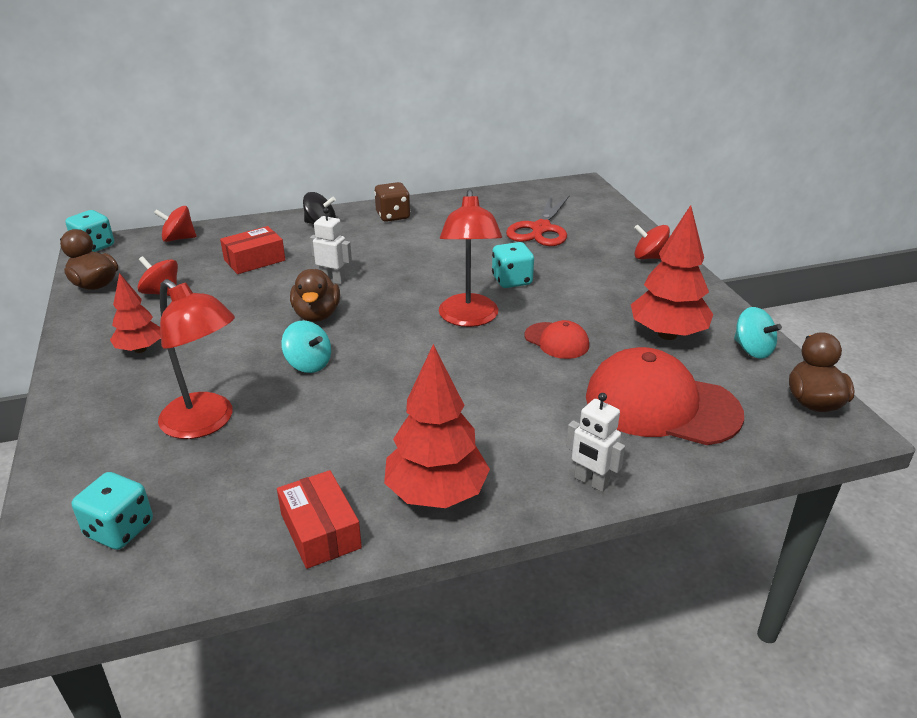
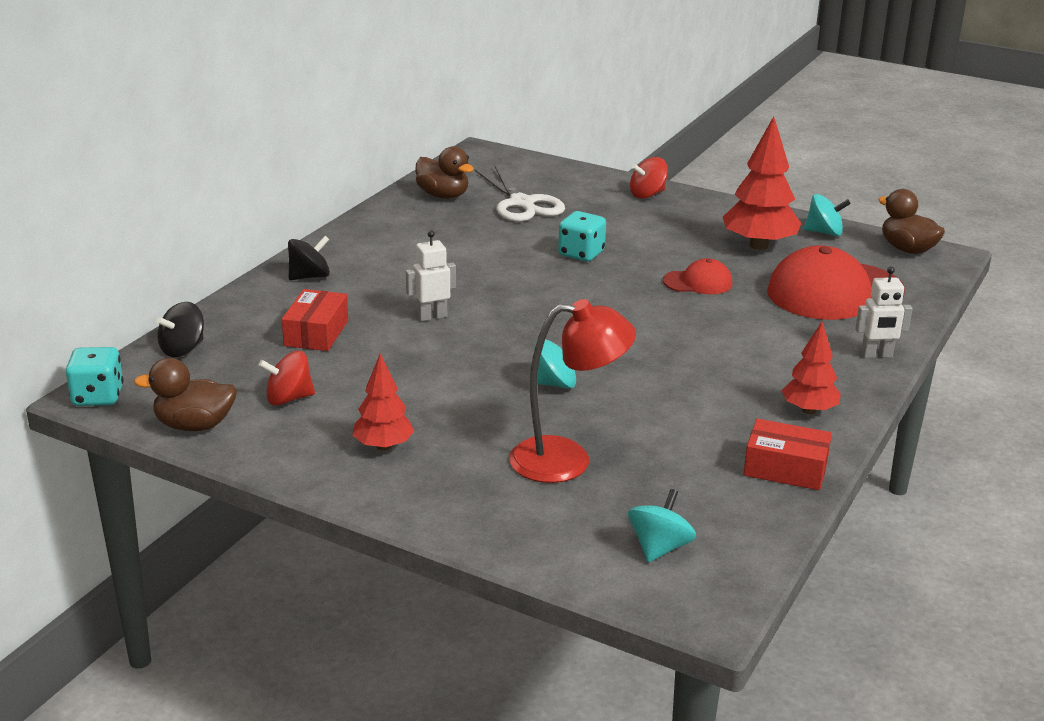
camera: 45 degrees left, 5 degrees down
(119, 529) = (659, 548): turquoise dice -> turquoise spinning top
(178, 239) = (183, 349): red spinning top -> black spinning top
(317, 315) = (480, 348): brown duck -> brown duck (443, 195)
(393, 216) = (365, 242): brown dice -> none
(436, 494) = (809, 410): red tree -> red tree, size x0.61
(469, 318) = (606, 295): red lamp -> none
(540, 229) = (522, 204): red scissors -> white scissors

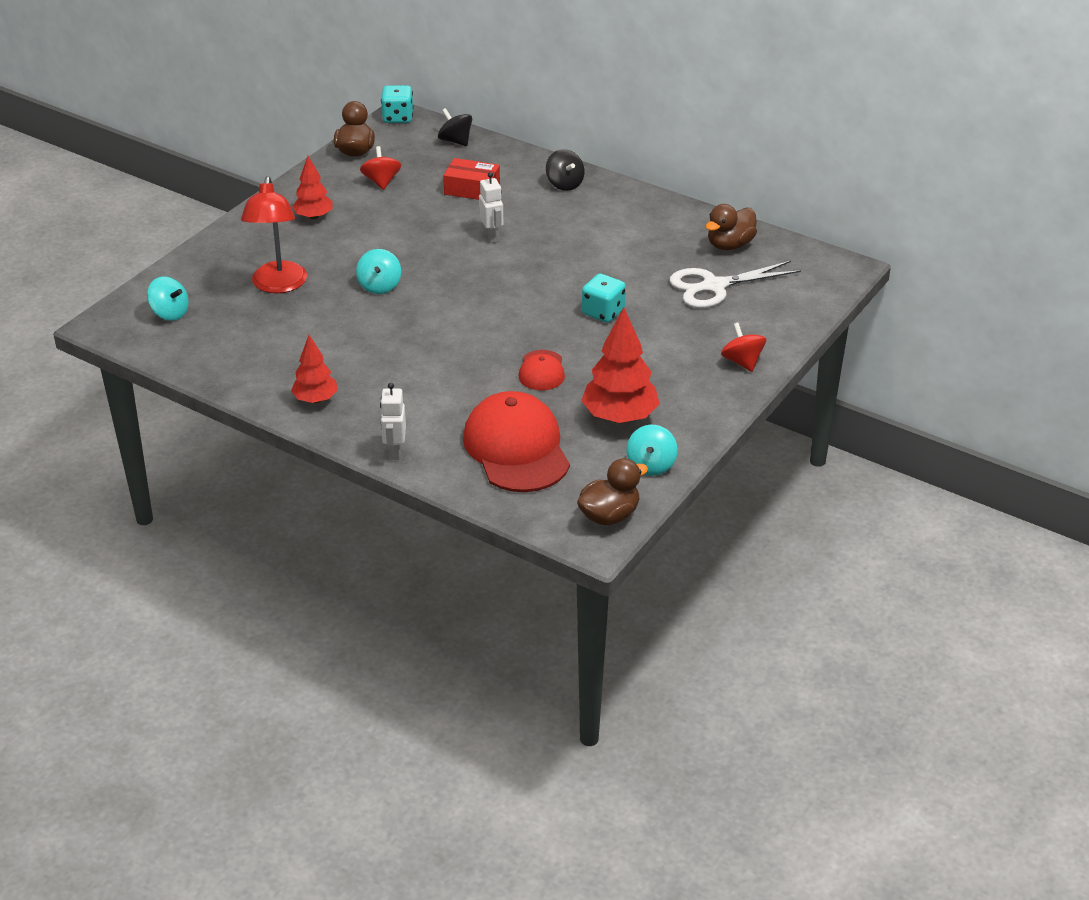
camera: 95 degrees right, 10 degrees up
(785, 468) = (241, 376): red box -> none

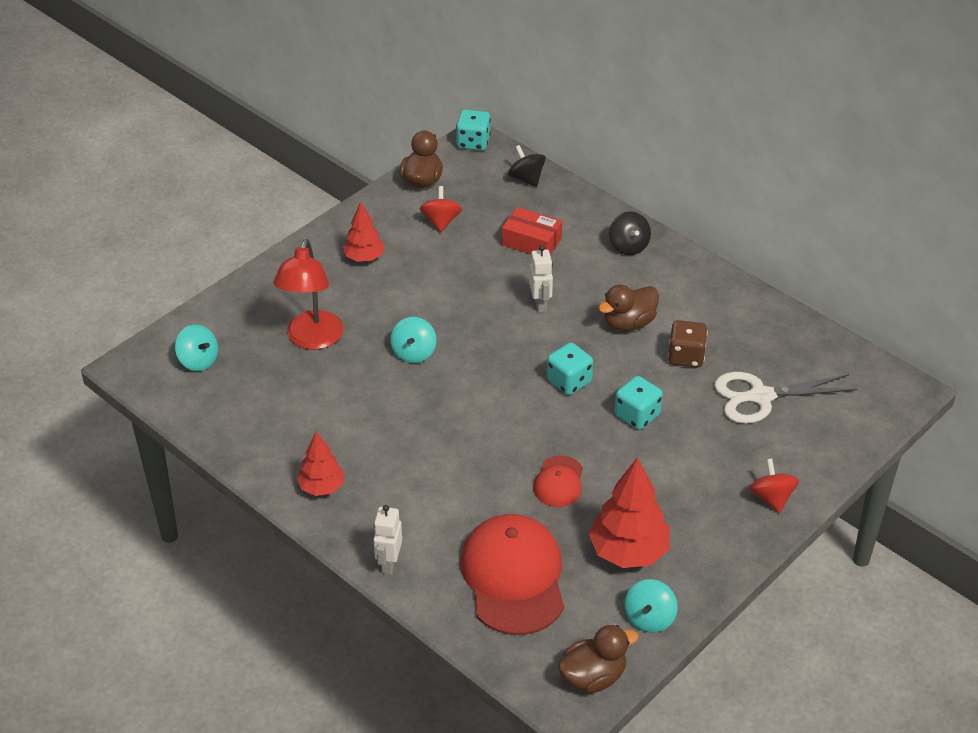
camera: 10 degrees right, 5 degrees up
(533, 293) = (569, 381): none -> turquoise dice
(638, 263) = (686, 357): none -> brown dice
(730, 245) = (787, 345): brown duck -> brown duck (628, 323)

